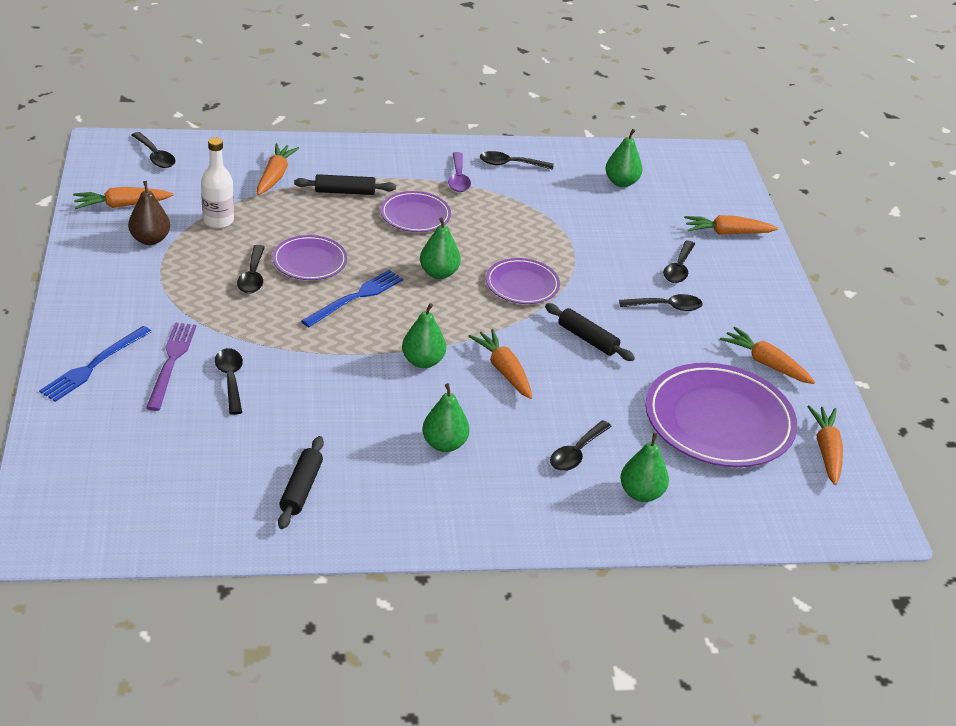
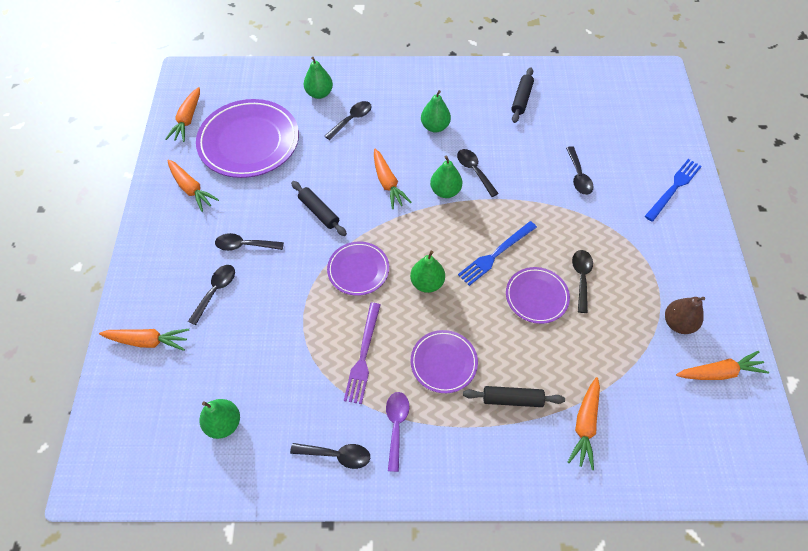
camera: 170 degrees left, 20 degrees up
(155, 156) = (714, 459): black spoon -> black spoon (474, 171)
(171, 362) = (622, 191): purple fork -> purple fork (363, 356)
(218, 221) = (625, 351): white bottle -> none

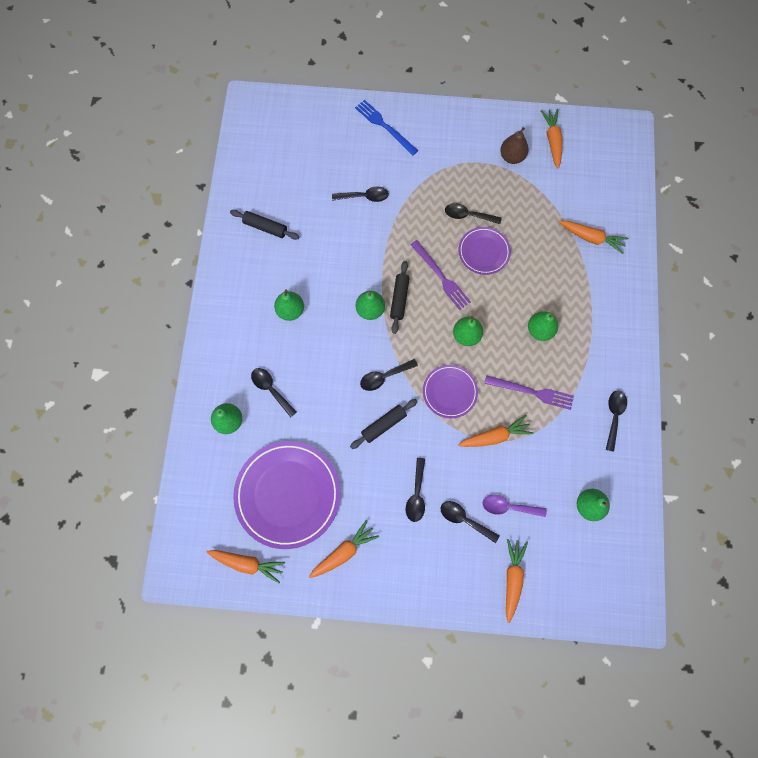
camera: 85 degrees left, 15 degrees up
(388, 183) = (356, 360): orange carrot -> orange carrot (495, 436)
(396, 426) = (591, 370): purple spoon -> purple spoon (508, 507)
(443, 362) = (539, 330): purple plate -> green pear
(474, 171) = (349, 282): black spoon -> black spoon (384, 377)
(496, 254) = (441, 277): blue fork -> purple fork
(512, 399) = (571, 284): black rolling pin -> black rolling pin (399, 299)

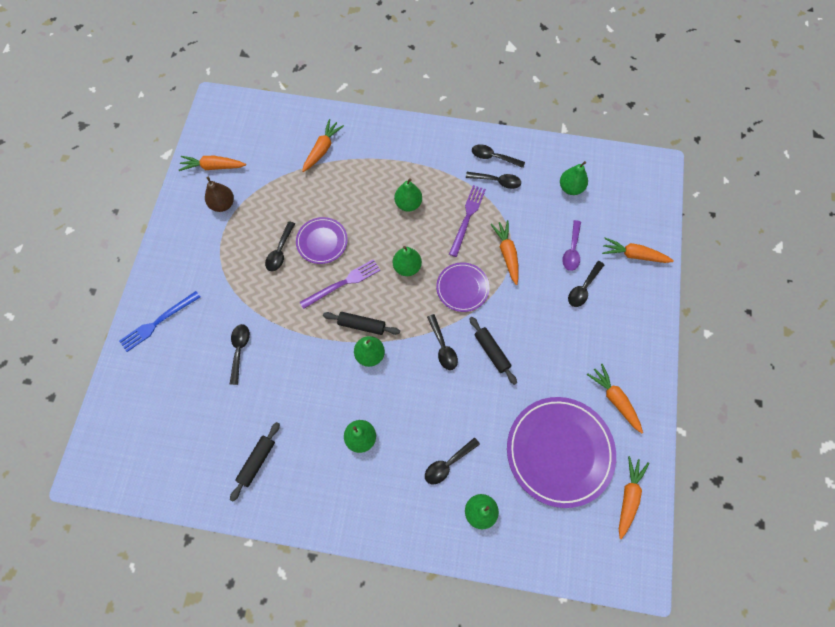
camera: 85 degrees left, 5 degrees down
(416, 494) = (560, 328): black spoon -> black spoon (497, 181)

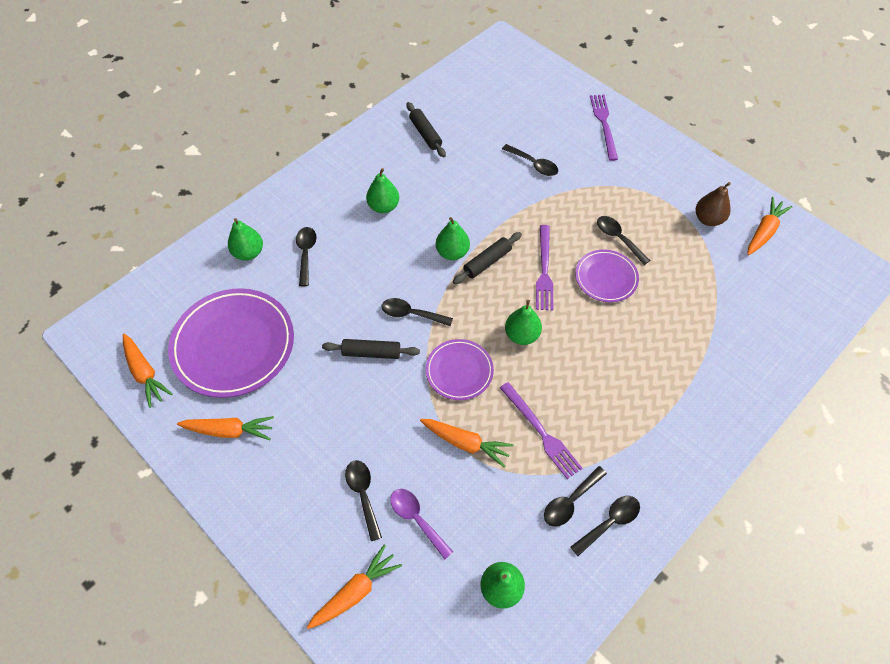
camera: 125 degrees right, 10 degrees down
(158, 322) = (604, 124): blue fork -> purple fork
(322, 149) = (733, 340): orange carrot -> none
(408, 204) = (601, 383): green pear -> none

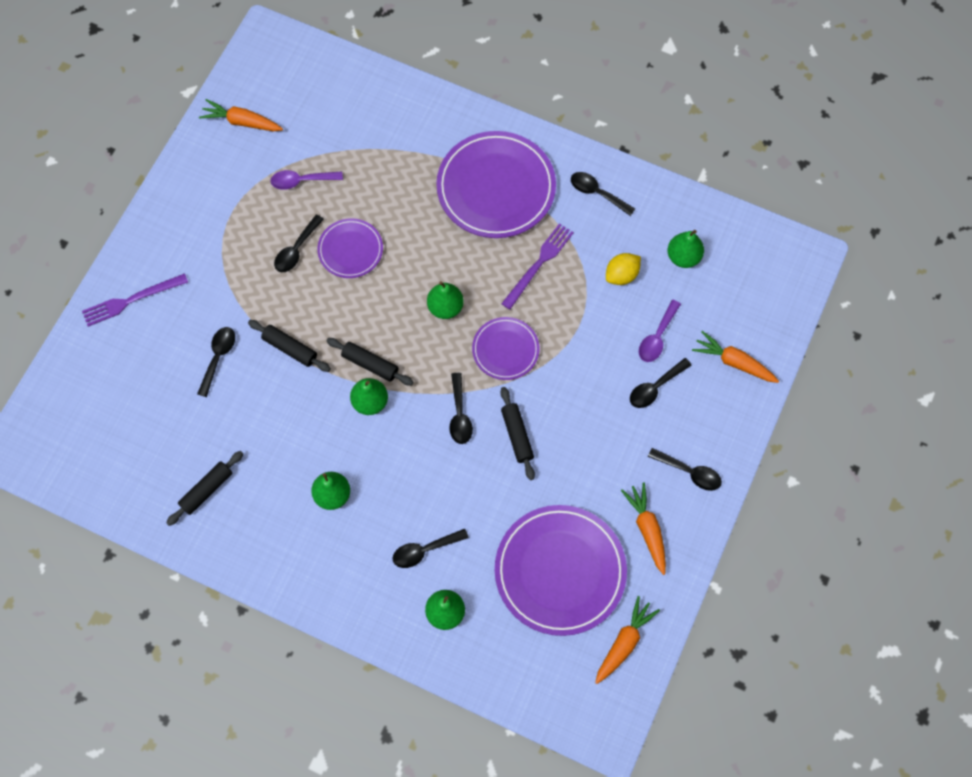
camera: 110 degrees left, 10 degrees up
(466, 443) = (574, 321): orange carrot -> none
(501, 510) = (621, 275): none -> yellow lemon
(524, 211) = (290, 348): none -> black rolling pin
(544, 270) = (361, 308): purple fork -> none
(570, 501) = (592, 225): black spoon -> black spoon (689, 472)
(642, 421) = (496, 188): none -> purple plate
(689, 260) = (301, 181): none -> purple spoon
(708, 219) = (242, 173): brown pear -> none

